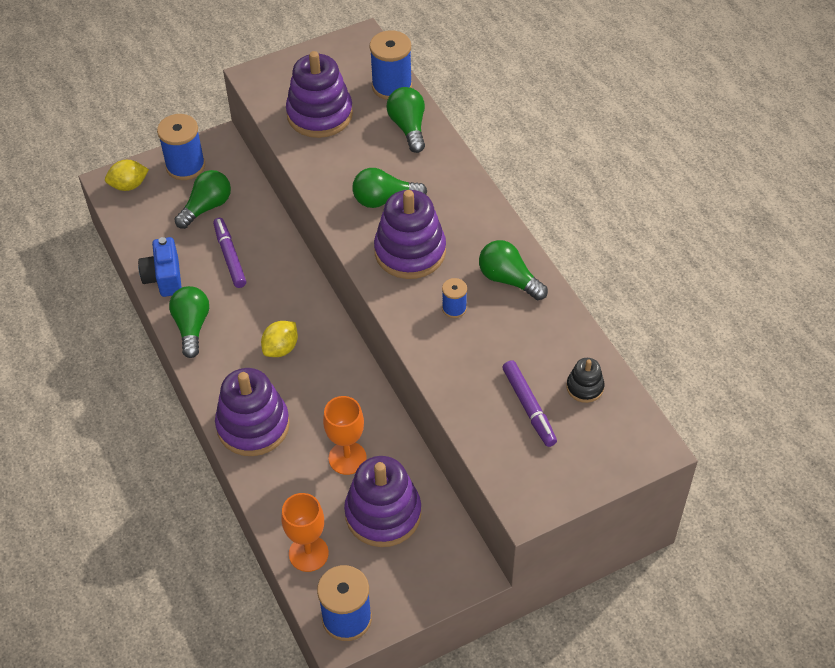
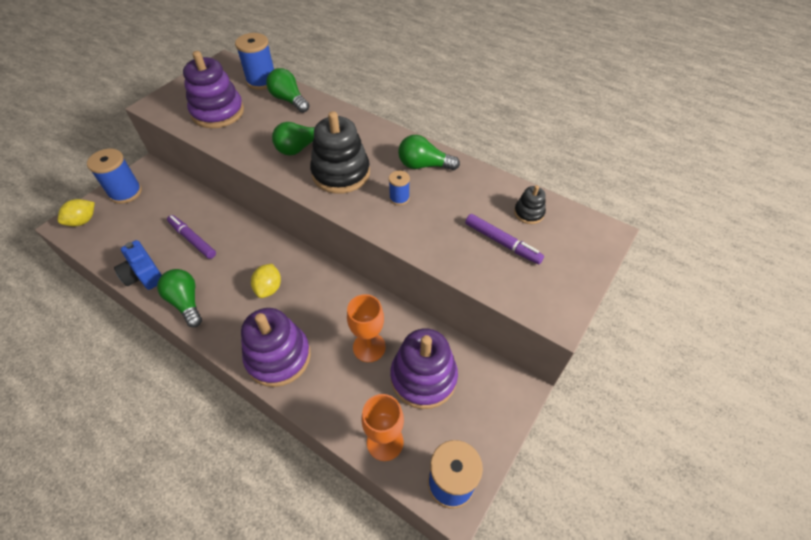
camera: 30 degrees left, 0 degrees up
(206, 207) = (156, 213): green light bulb -> none
(410, 251) = (341, 173): purple stacking toy -> black stacking toy

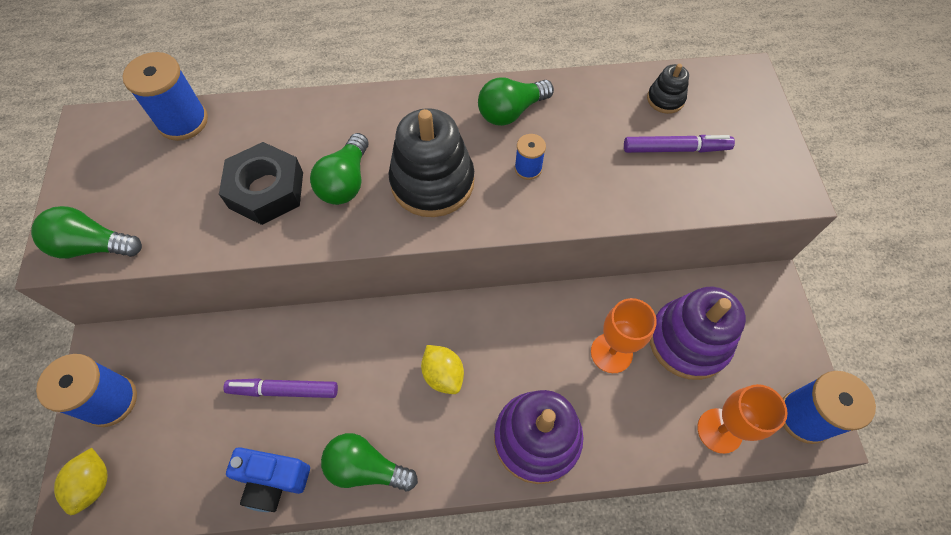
camera: 40 degrees left, 10 degrees up
(218, 112) = (174, 204): purple stacking toy -> none
(261, 130) = (266, 190): none -> black nut
(289, 100) = (254, 126): green light bulb -> green light bulb (93, 246)

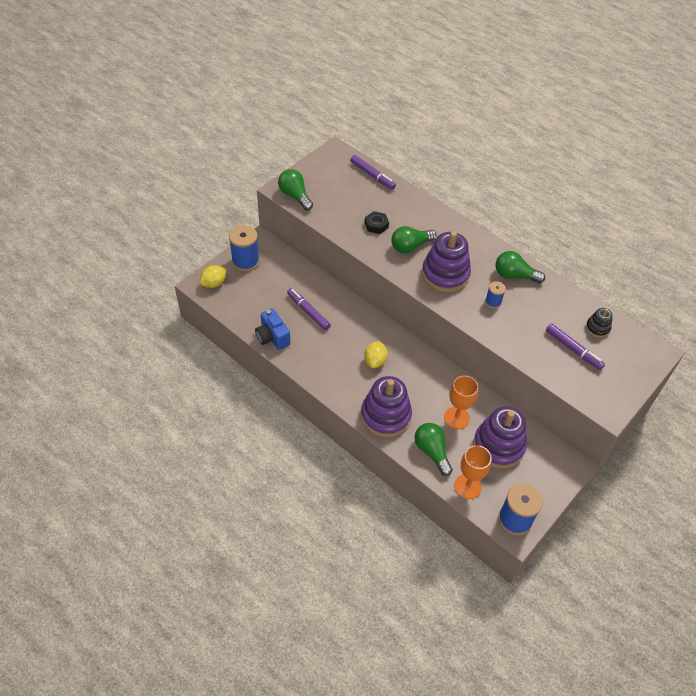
camera: 45 degrees right, 10 degrees down
(183, 121) = (372, 175): blue spool -> purple marker
(266, 190) = (376, 225): black nut -> black nut, size x0.57
(366, 468) = (309, 364): green light bulb -> green light bulb (432, 451)
(432, 182) = (445, 274): black stacking toy -> purple stacking toy

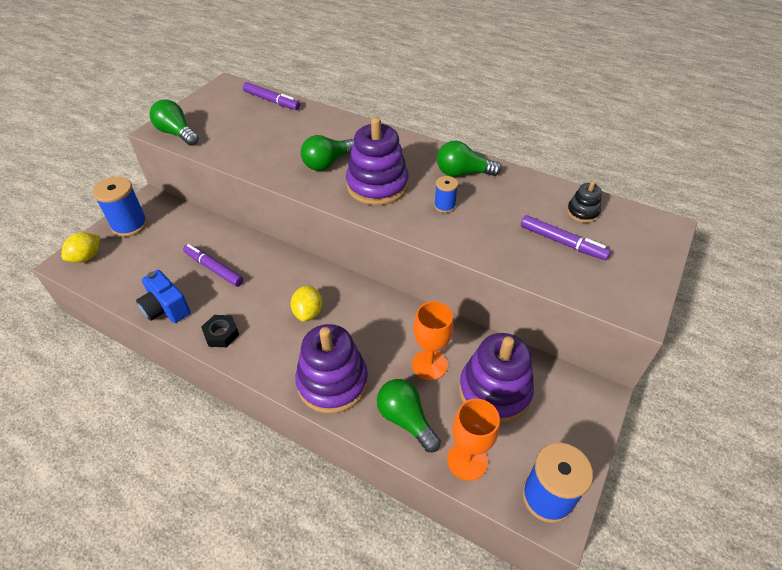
camera: 10 degrees left, 5 degrees down
(376, 225) = (282, 148): black nut -> black nut (221, 334)

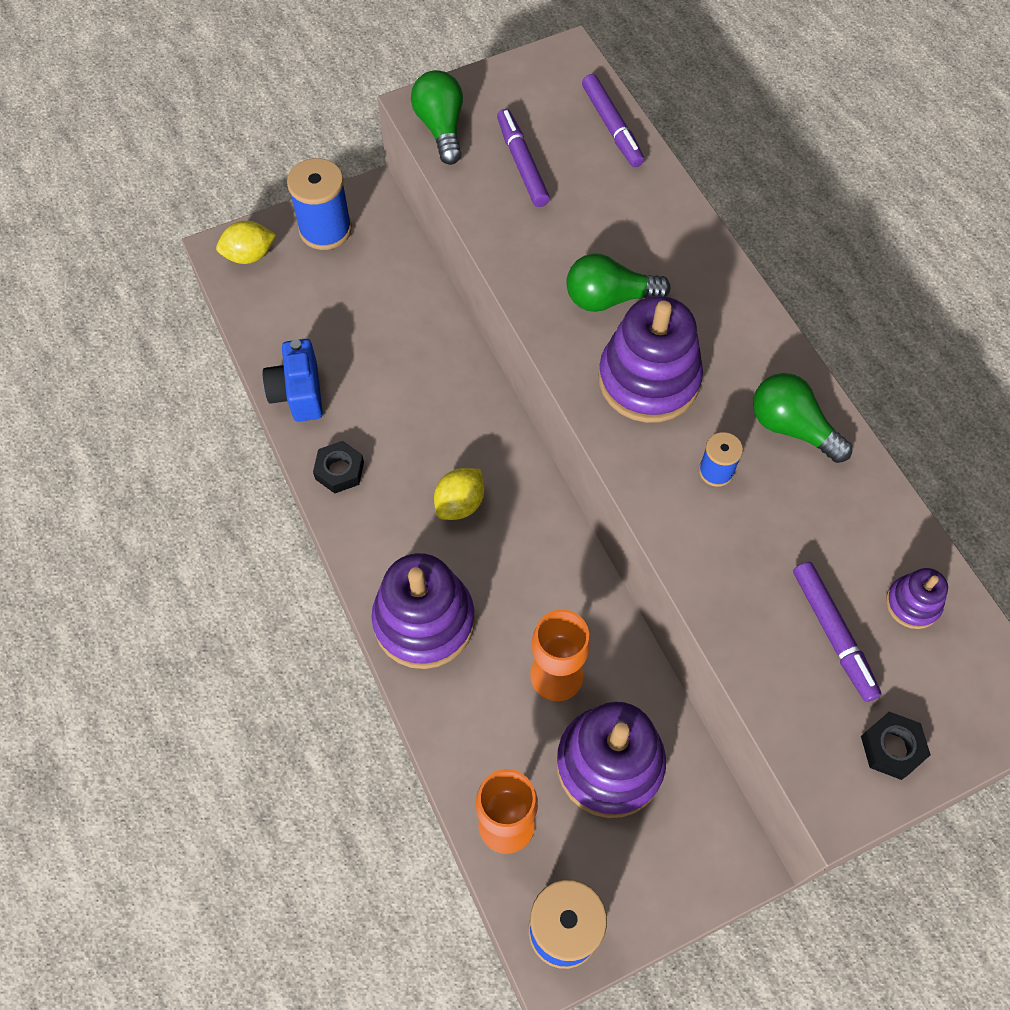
camera: 35 degrees right, 15 degrees up
(214, 269) = (387, 364): purple marker -> purple marker (522, 164)
(405, 419) = (474, 726): green light bulb -> none
(582, 212) = (912, 603): black stacking toy -> purple stacking toy
(635, 274) = (892, 748): none -> black nut

